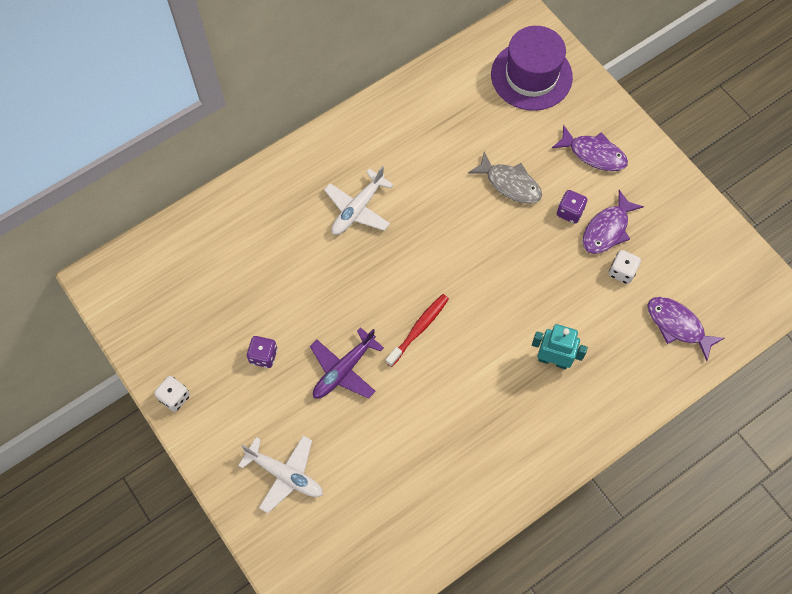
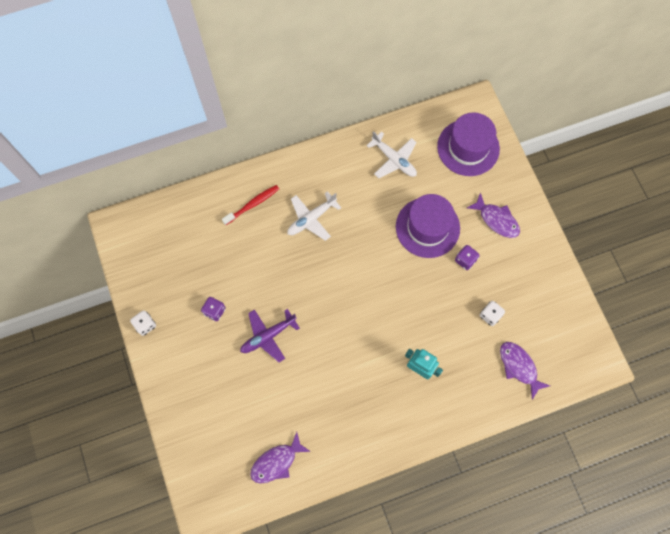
camera: 15 degrees right, 5 degrees up
(285, 474) = (206, 401): white plane -> white plane (394, 159)
(419, 329) = (330, 320): red toothbrush -> red toothbrush (252, 204)
(510, 184) = (427, 227): grey fish -> purple hat
(607, 229) = (489, 280): purple fish -> purple fish (276, 462)

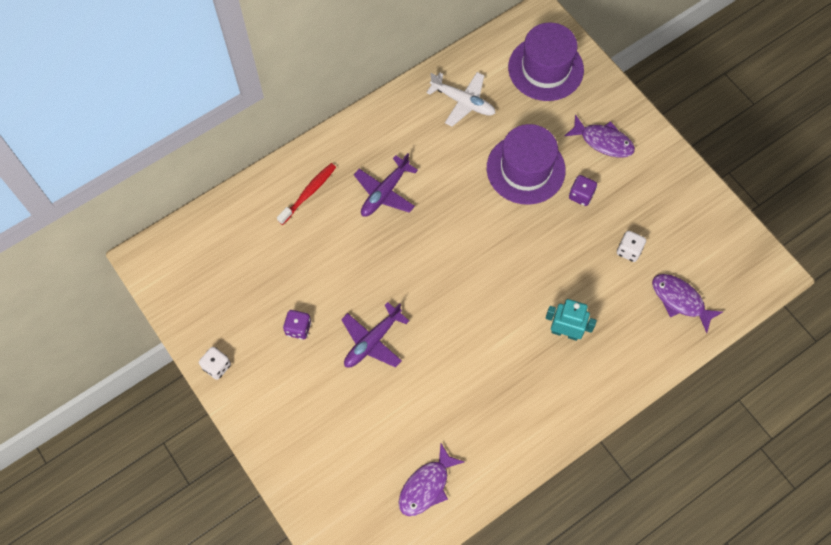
camera: 15 degrees left, 5 degrees down
(311, 219) = (385, 192): white plane -> purple plane

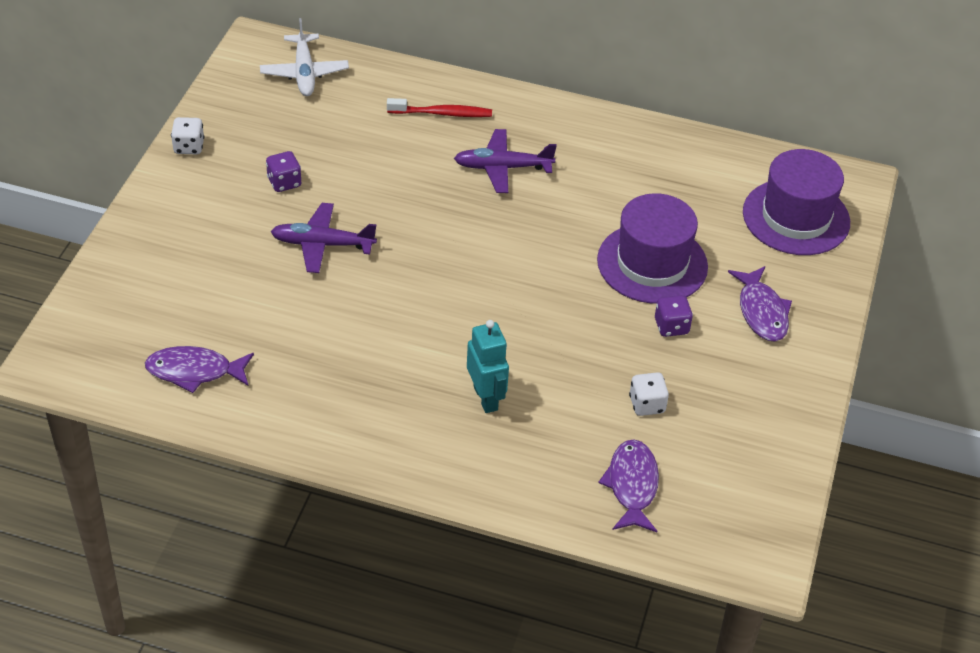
camera: 50 degrees right, 20 degrees down
(463, 102) = (676, 173): white plane -> white plane (304, 73)

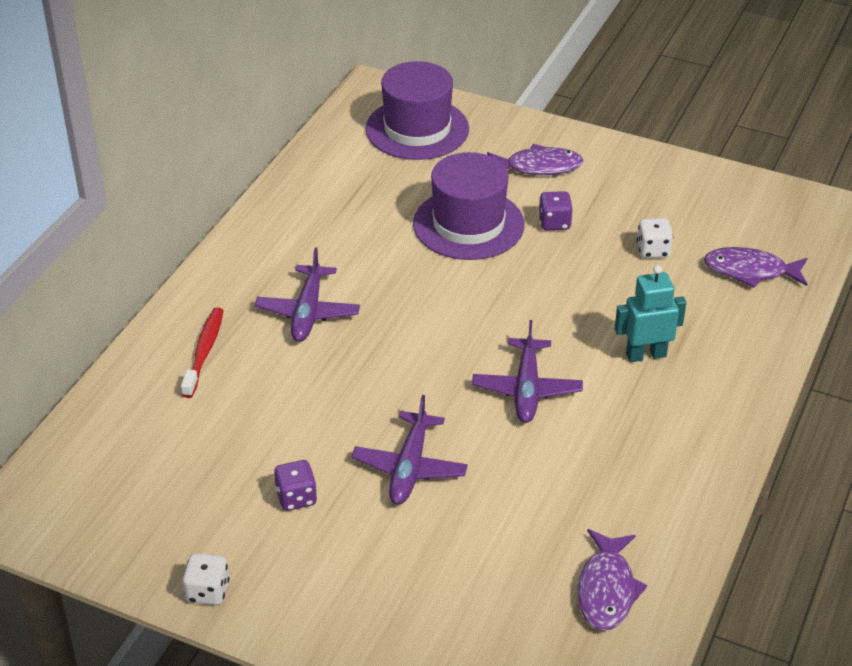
camera: 80 degrees left, 5 degrees down
(304, 73) = (91, 470): white plane -> none
(426, 314) = (527, 389): none -> purple plane

